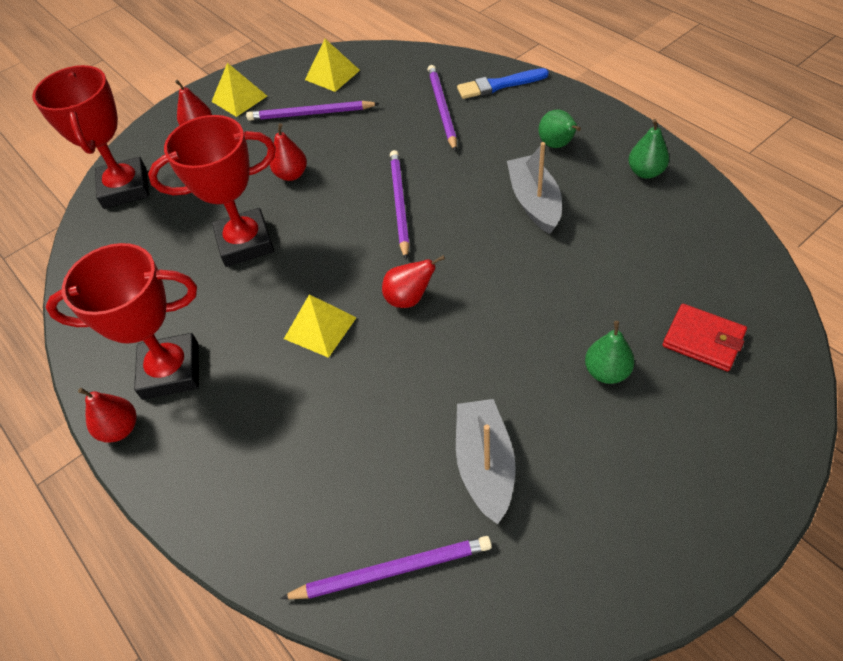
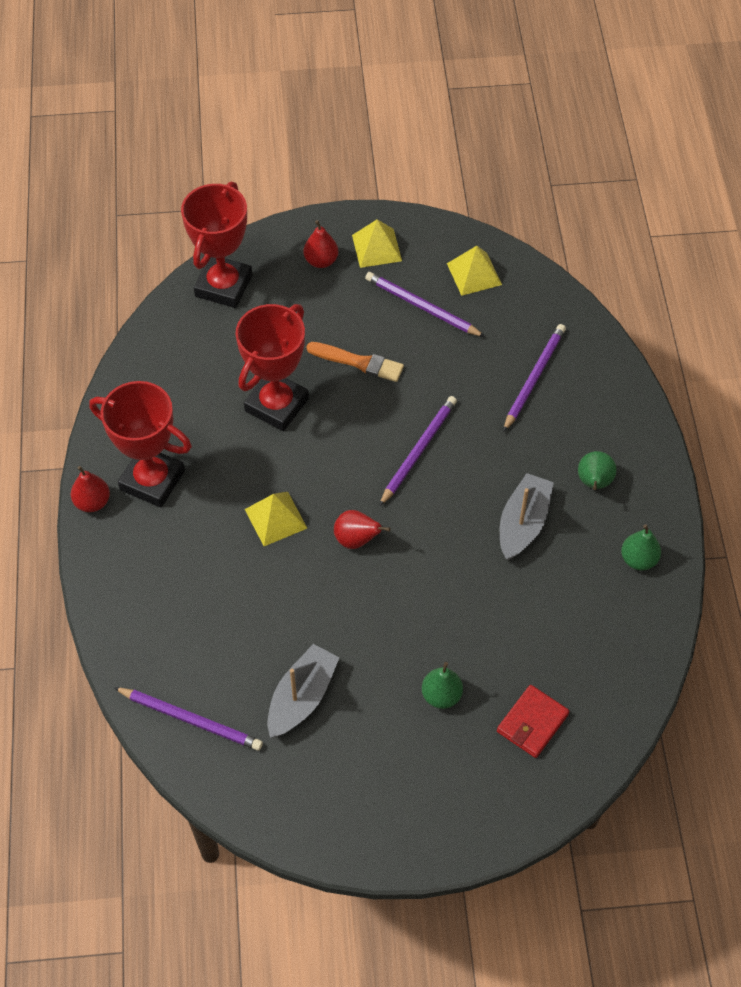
camera: 30 degrees right, 5 degrees up
(245, 243) = (277, 405): red trophy -> red trophy turned 75 degrees counterclockwise
(291, 175) = (358, 362): red pear -> orange brush
(499, 85) = (605, 385): blue brush -> none
(703, 340) = (532, 723): red wallet -> red wallet turned 60 degrees clockwise

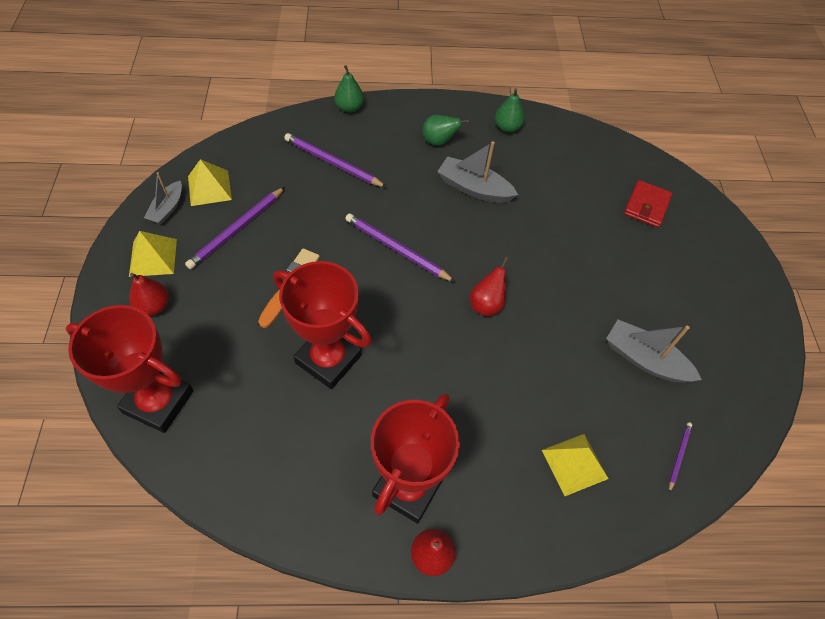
camera: 90 degrees left, 0 degrees up
(191, 719) = (679, 456): purple pencil -> purple pencil, size x0.51
(275, 518) = (461, 368): yellow pyramid -> yellow pyramid (574, 464)
(439, 245) = (167, 208): none -> grey boat
(441, 695) = (631, 259): green pear -> green pear (349, 108)
(532, 723) = (646, 206): red wallet -> red wallet turned 75 degrees clockwise

